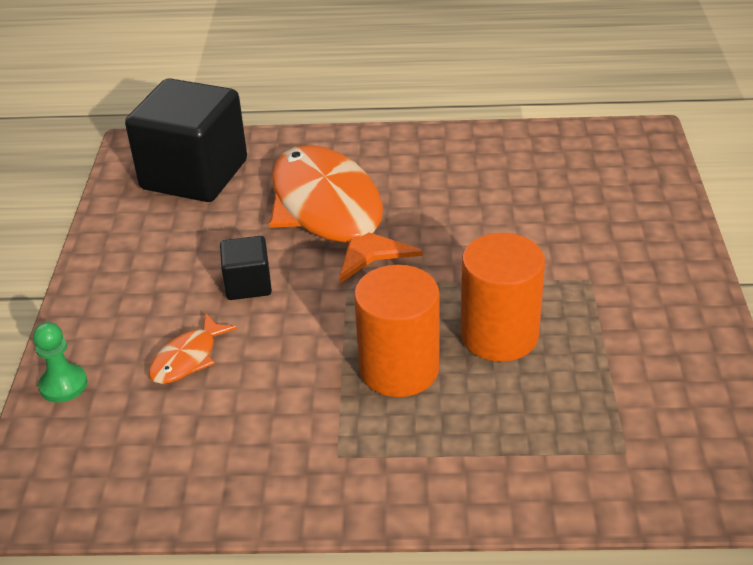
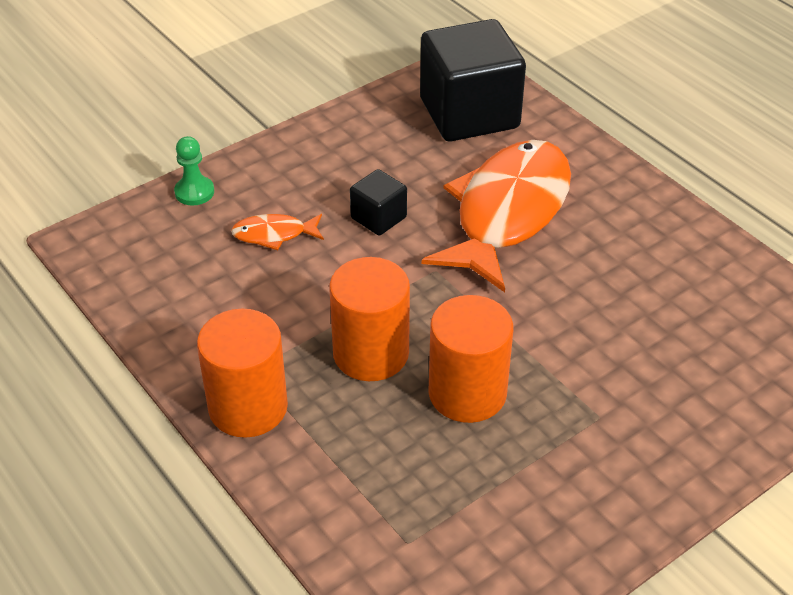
camera: 50 degrees right, 5 degrees up
(381, 481) = (248, 407): none -> orange cylinder

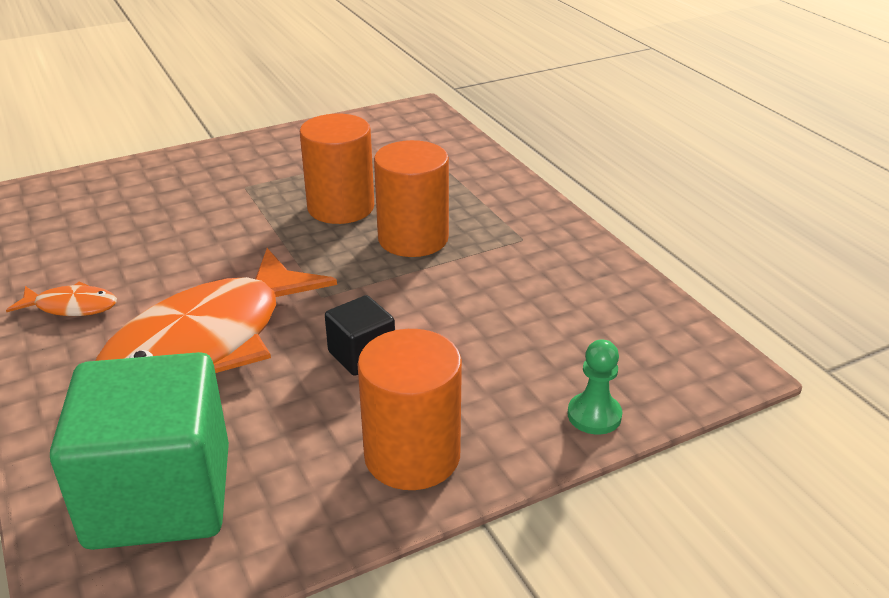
camera: 170 degrees left, 10 degrees down
(248, 407) = (527, 216): orange cylinder -> orange cylinder (412, 455)
(274, 234) = (492, 350): orange fish -> orange fish (72, 306)
(469, 113) = (160, 496): black cube -> green cube

